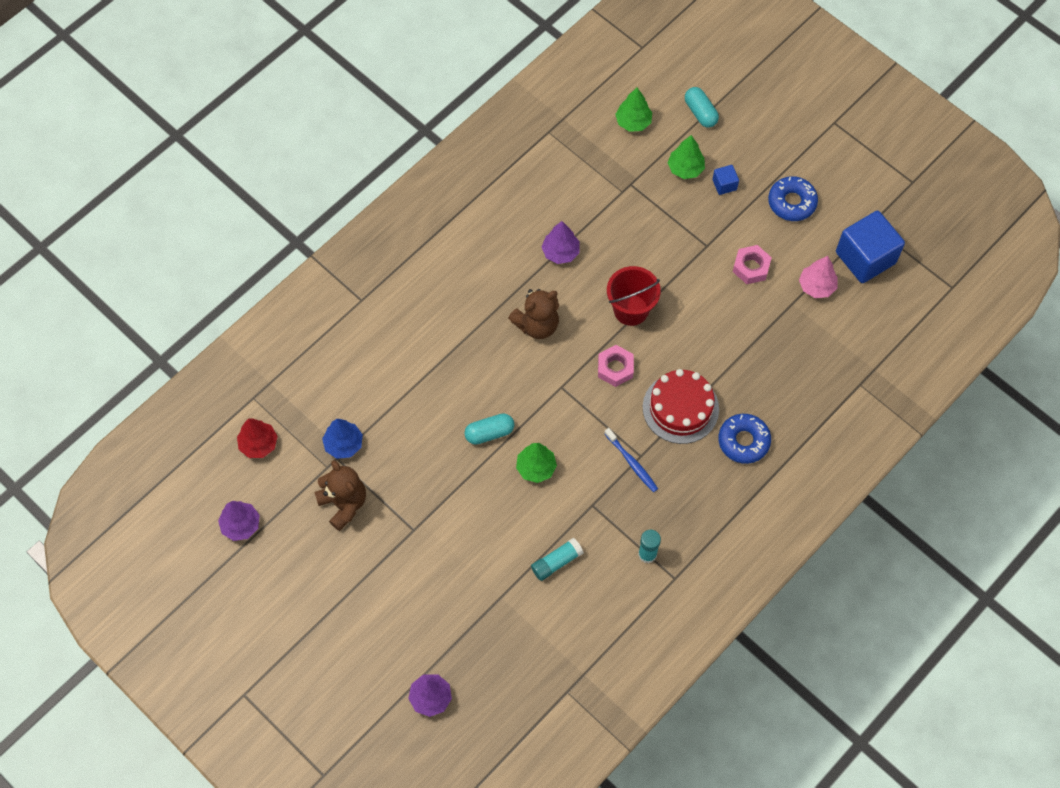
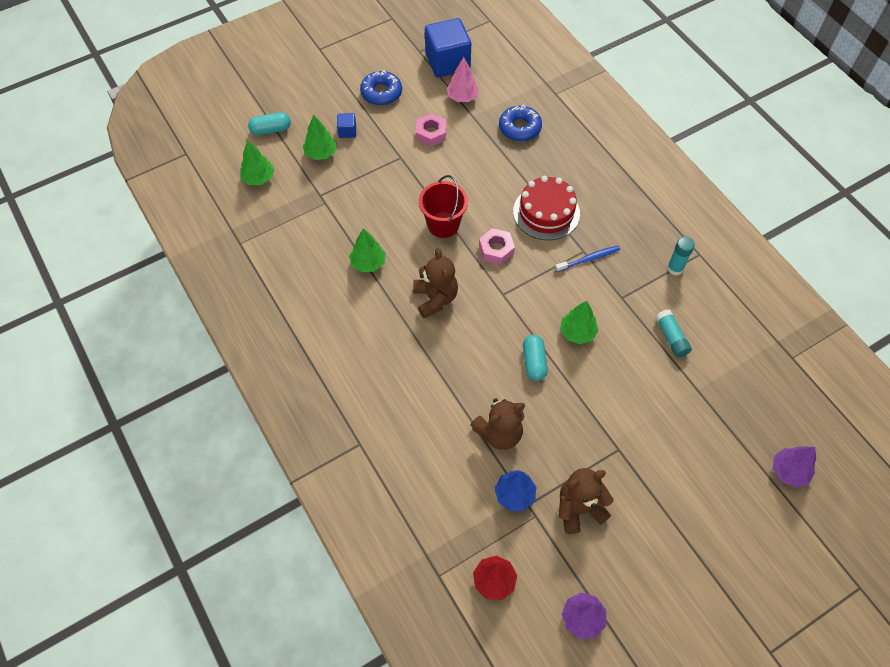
camera: 75 degrees left, 5 degrees down
(403, 417) = (499, 433): none -> brown teddy bear
(560, 252) = (368, 263): purple tree -> green tree
(743, 441) = (586, 178): blue donut -> blue donut (519, 128)

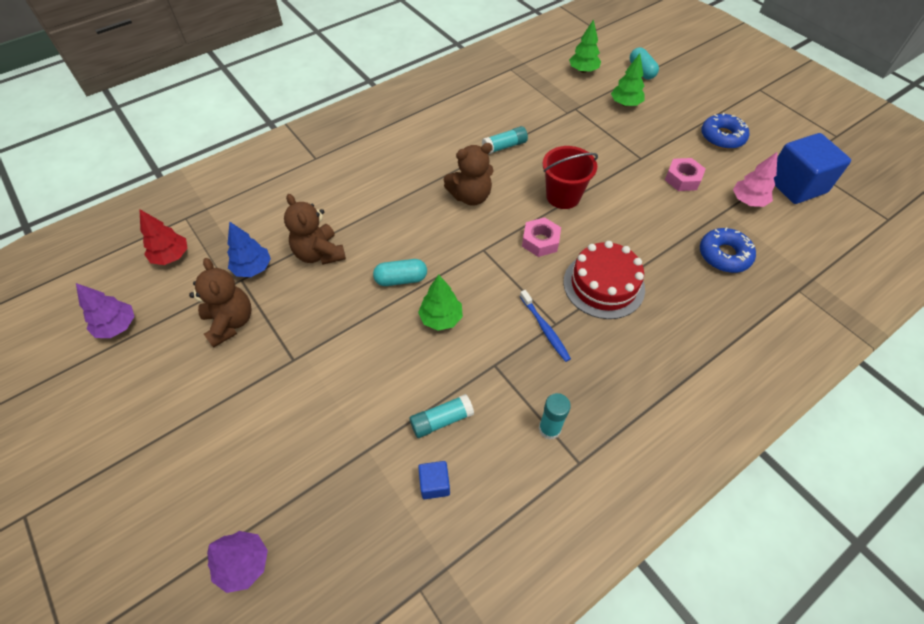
camera: 85 degrees right, 5 degrees down
(347, 131) = (660, 118): blue cube -> blue cube (434, 484)
(368, 263) = (504, 146): green tree -> turquoise glue stick

